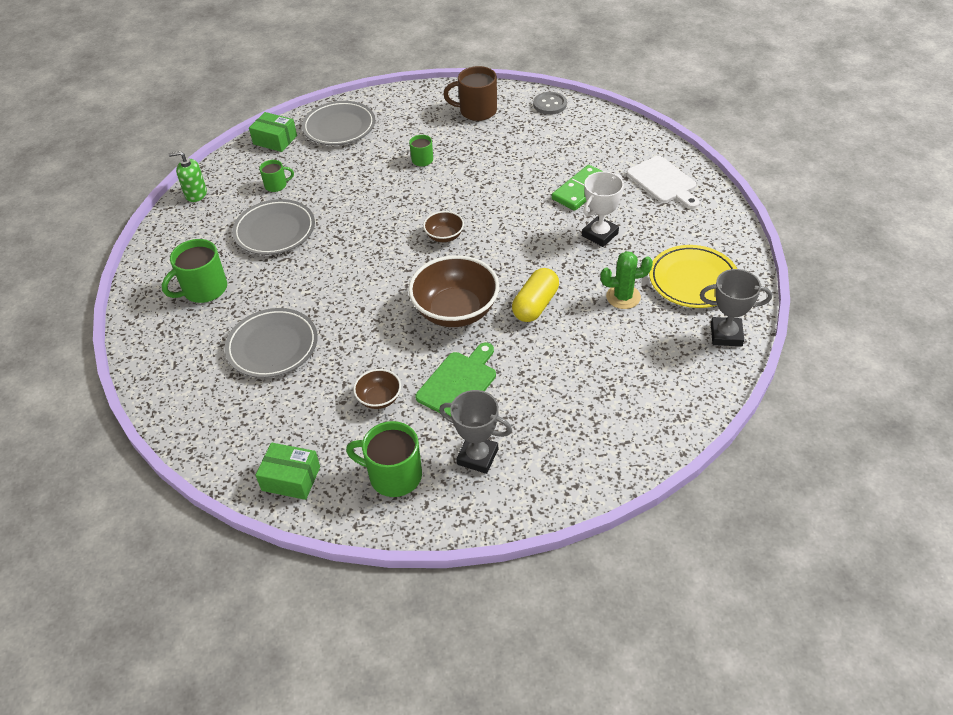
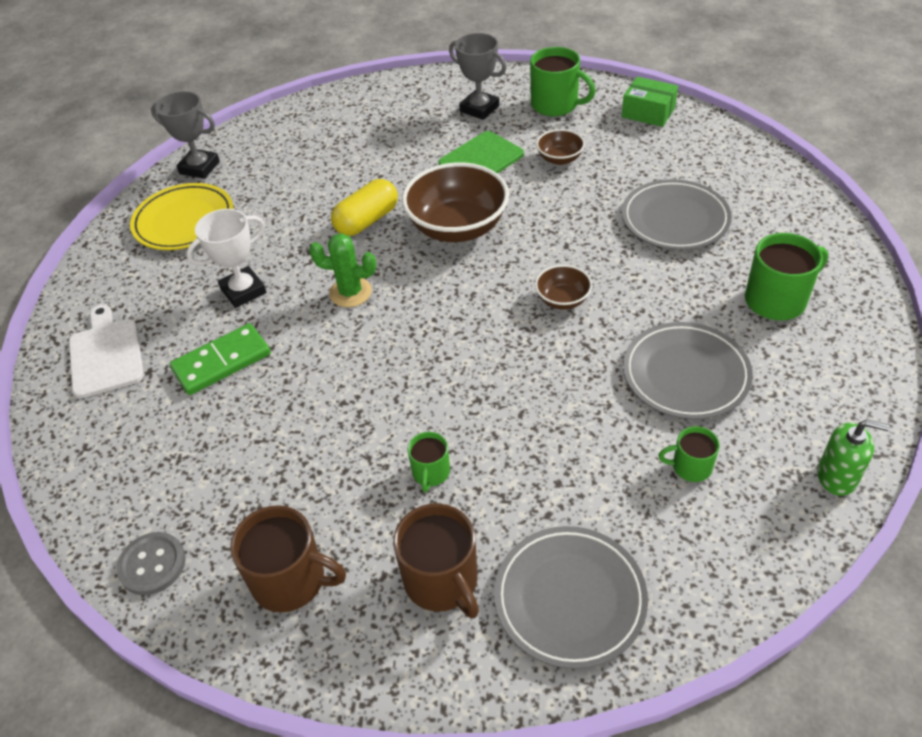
camera: 165 degrees left, 0 degrees up
(275, 140) = (703, 590): green box -> none
(402, 123) = (442, 580): none -> brown mug
(444, 236) = (440, 323): brown bowl -> brown bowl (562, 299)
(623, 297) = (269, 215): green cactus -> green cactus (350, 292)

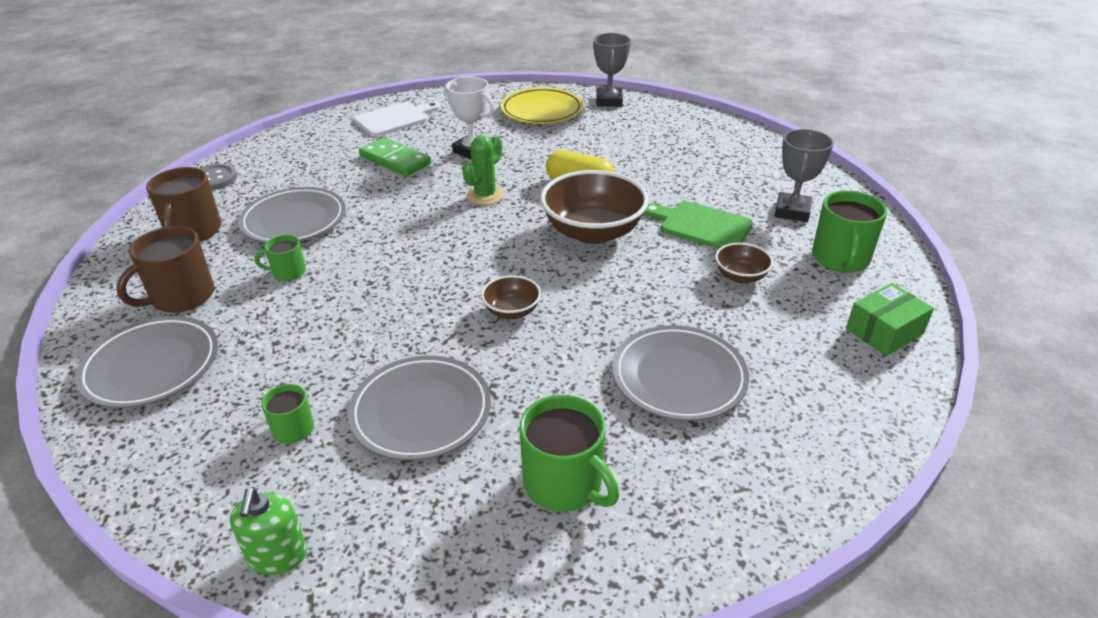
camera: 70 degrees right, 10 degrees down
(318, 467) = (294, 221): none -> grey plate
(350, 292) = (485, 195): green cactus -> green cactus turned 45 degrees clockwise
(648, 112) = (884, 331): green box -> green box turned 45 degrees clockwise

